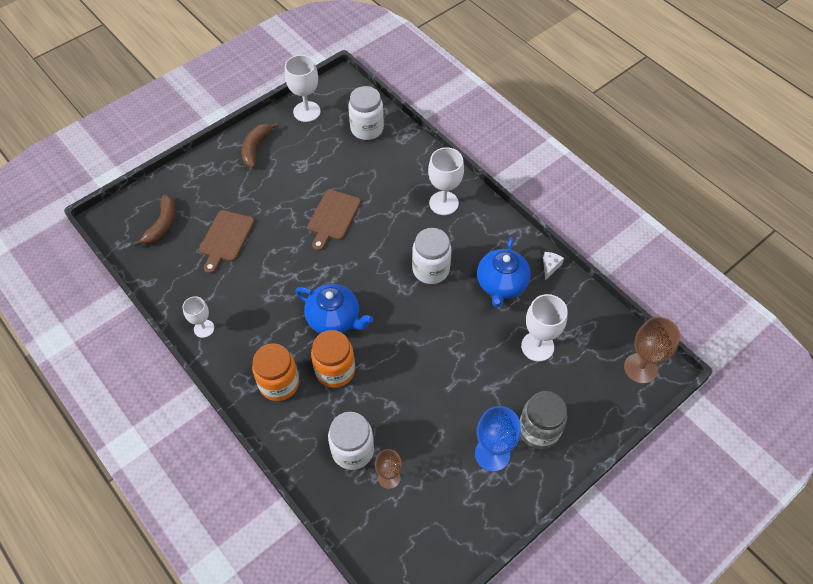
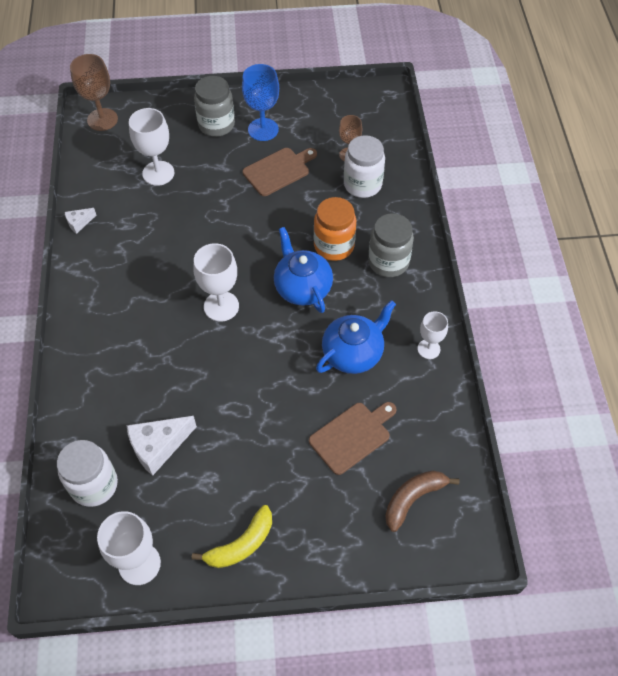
camera: 145 degrees left, 0 degrees up
(256, 148) = (241, 544): brown banana -> yellow banana
(279, 383) = (388, 262): orange jar -> grey jar
(333, 217) = (225, 391): brown cutting board -> brown cutting board (278, 171)
(347, 165) = (158, 447): none -> white cheese
(431, 269) = (180, 281): white jar -> none
(443, 203) = (105, 338): white goblet -> white goblet (221, 306)
(501, 284) = (134, 233): blue teapot -> blue teapot (353, 353)

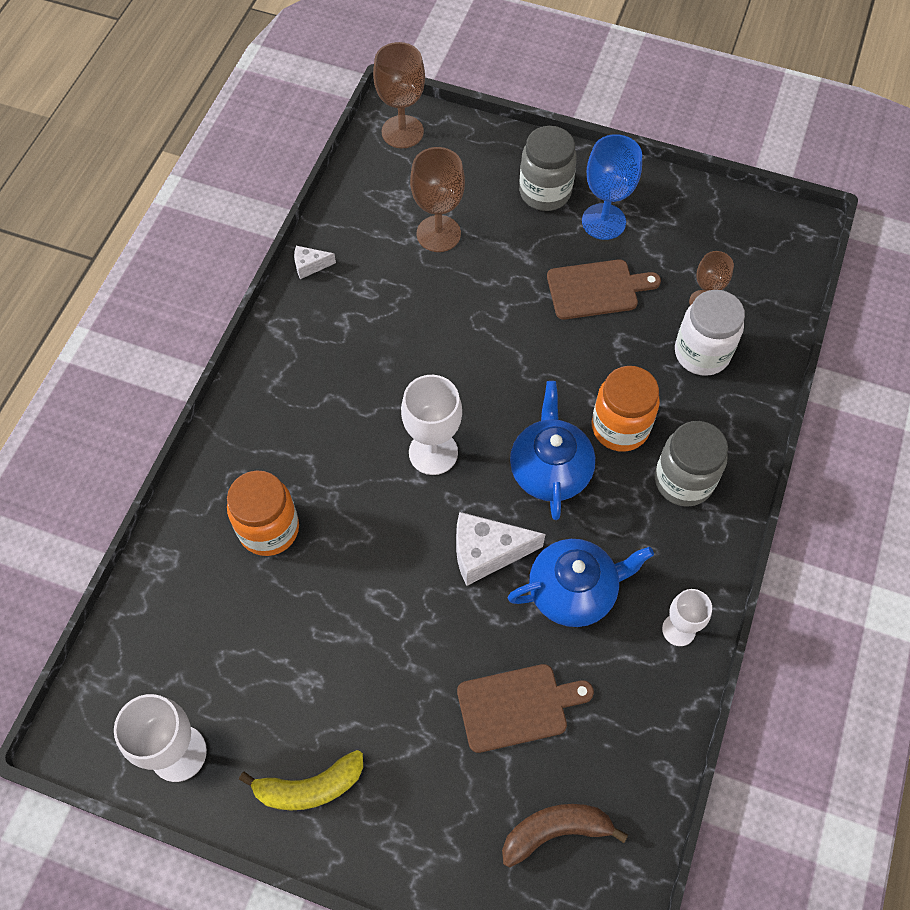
camera: 25 degrees right, 5 degrees up
(94, 485) = (172, 625): white jar -> none
(132, 397) = (269, 529): none -> orange jar
(158, 173) = (438, 234): white goblet -> brown goblet
(158, 447) = (269, 610): white cheese -> white cheese (487, 552)

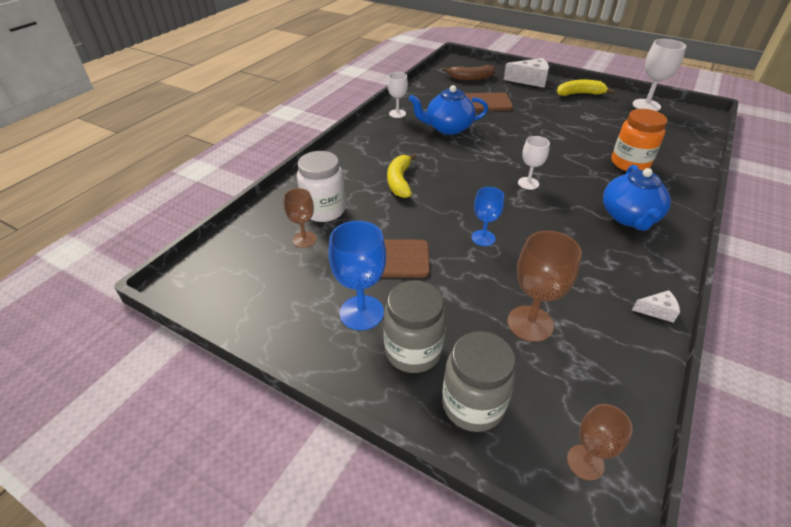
camera: 170 degrees left, 20 degrees down
(402, 132) = (585, 462): brown goblet -> brown goblet, size x0.63
(433, 452) = (528, 183): white goblet -> white goblet, size x0.63
(487, 552) = (494, 144): white cheese -> white cheese (530, 80)
(491, 336) = (483, 238): none -> blue goblet
(550, 470) = (451, 169): blue teapot -> blue teapot (629, 217)
(620, 427) = (399, 181): orange jar -> yellow banana
(683, 481) = (369, 157): grey jar -> grey jar (473, 404)

